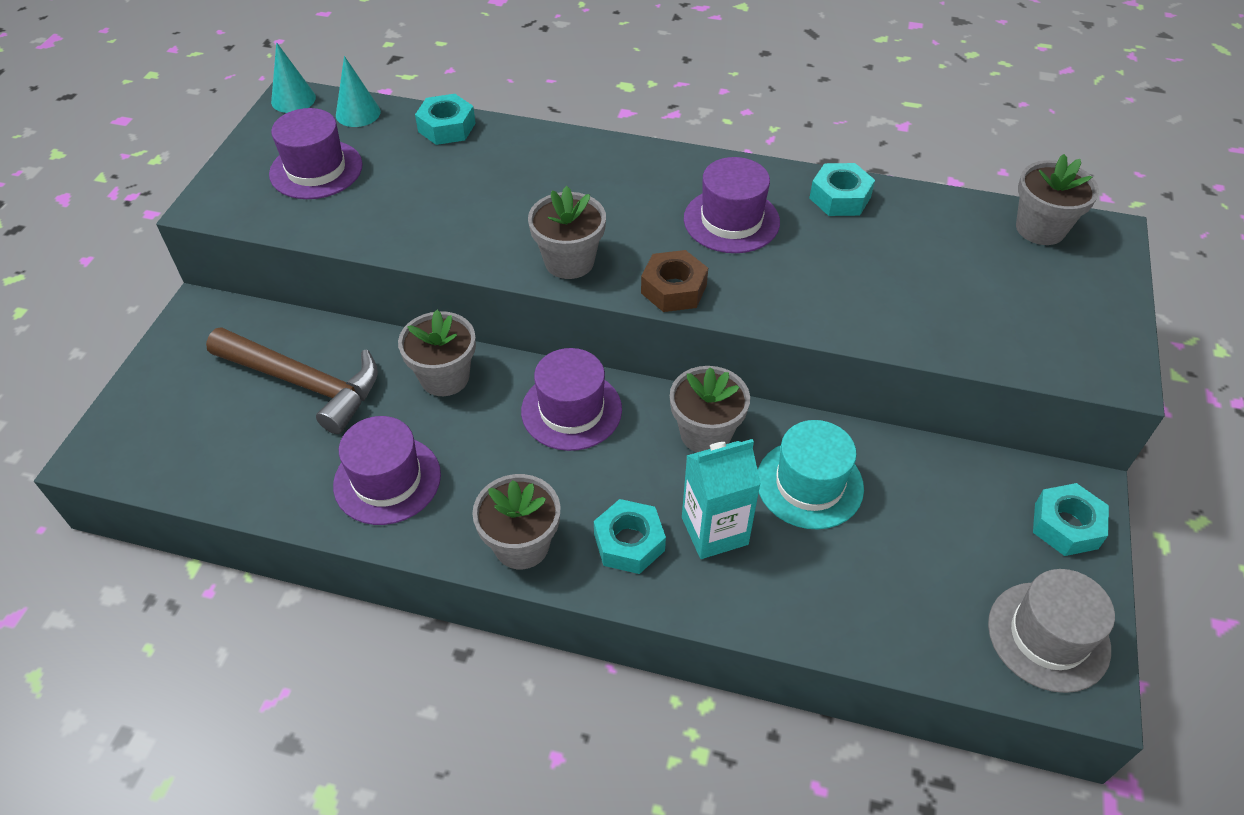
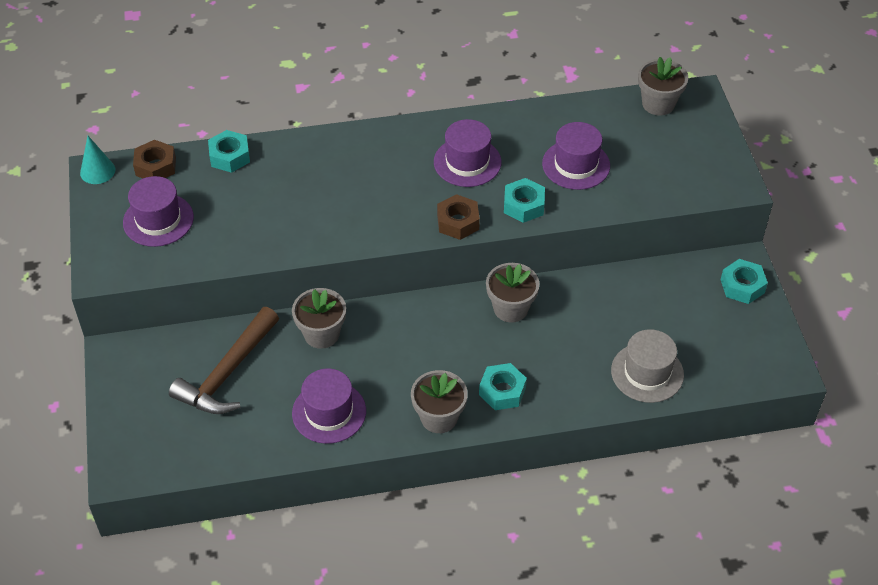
camera: 25 degrees left, 0 degrees up
(304, 383) = (228, 373): brown hammer -> brown hammer turned 120 degrees clockwise
(358, 113) = (156, 166): turquoise cone -> brown nut
(569, 261) = (380, 226): grey flower pot -> none
(571, 410) = (418, 325): purple hat -> purple hat (576, 165)
(714, 531) = (548, 365): turquoise carton -> none
(809, 484) = (589, 316): turquoise hat -> none
(840, 197) = (527, 122): turquoise nut -> turquoise nut (523, 205)
(1048, 636) = (757, 351): grey hat -> grey hat (647, 372)

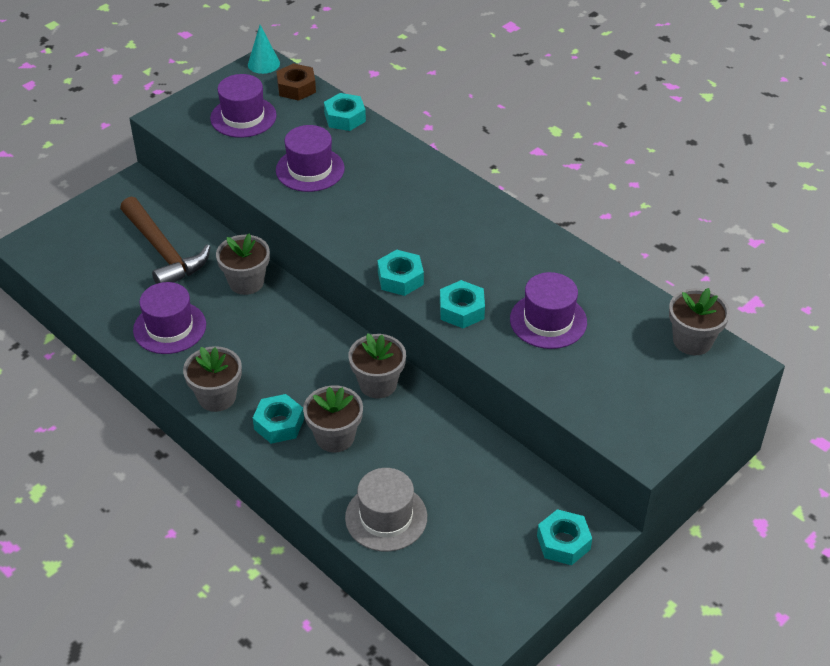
camera: 55 degrees right, 5 degrees down
(228, 373) = (163, 251): brown hammer -> brown hammer turned 120 degrees counterclockwise
(458, 222) = (400, 278): brown nut -> turquoise nut
(467, 162) = (477, 250): purple hat -> purple hat (310, 169)
(544, 363) = (335, 437): none -> grey flower pot

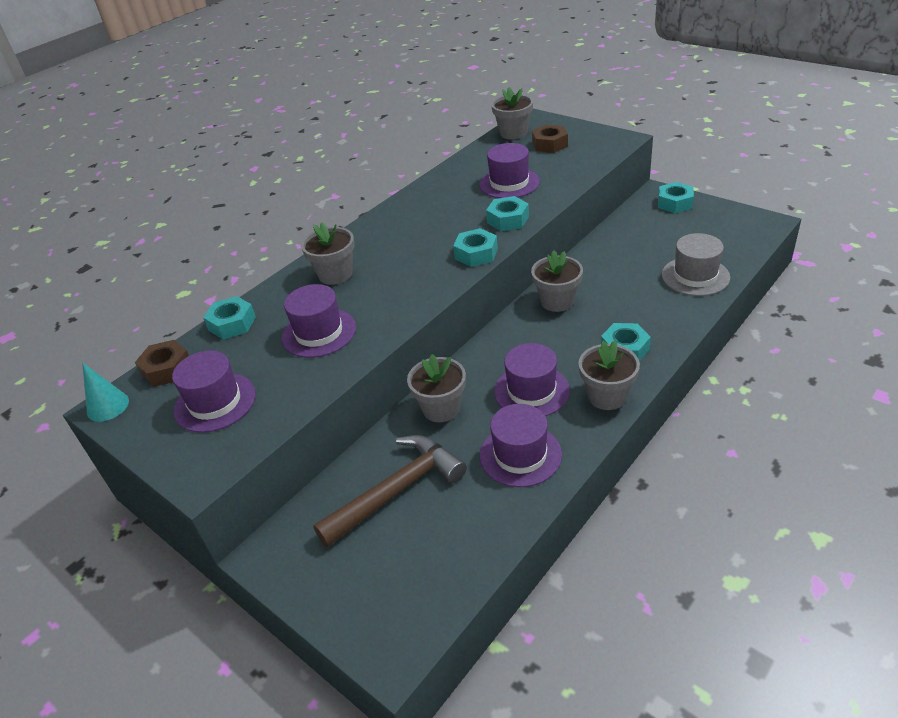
camera: 90 degrees left, 5 degrees down
(245, 345) = (531, 391): none -> purple hat
(335, 437) = (626, 314): grey flower pot -> grey flower pot (335, 274)
(647, 373) = (550, 144): none -> brown nut

